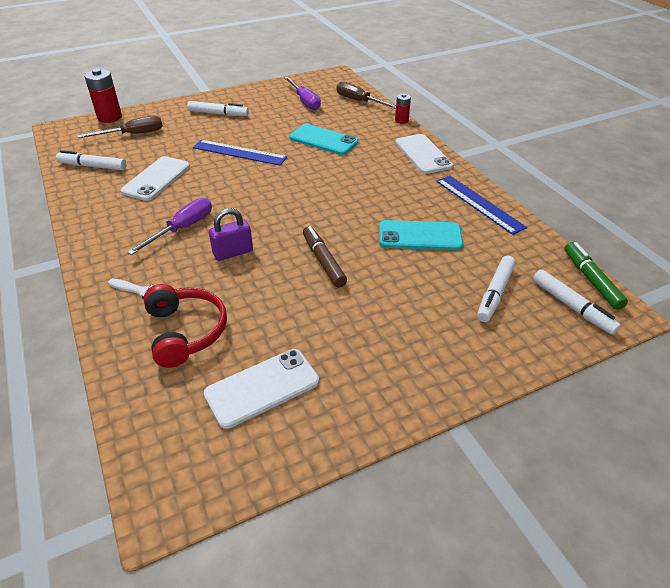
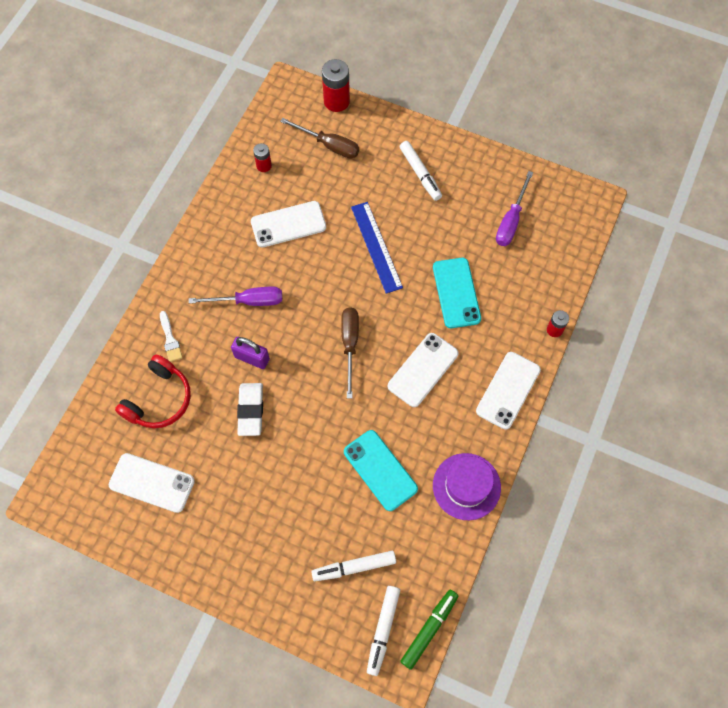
camera: 50 degrees right, 25 degrees up
(93, 166) = (264, 166): white marker -> red battery
(278, 278) = (251, 410): none -> white eraser
(323, 261) = (293, 425): brown marker -> none
(359, 101) = (557, 266): brown screwdriver -> brown screwdriver (350, 345)
(361, 178) = (423, 370): none -> white phone
(479, 203) = (466, 486): blue ruler -> purple hat

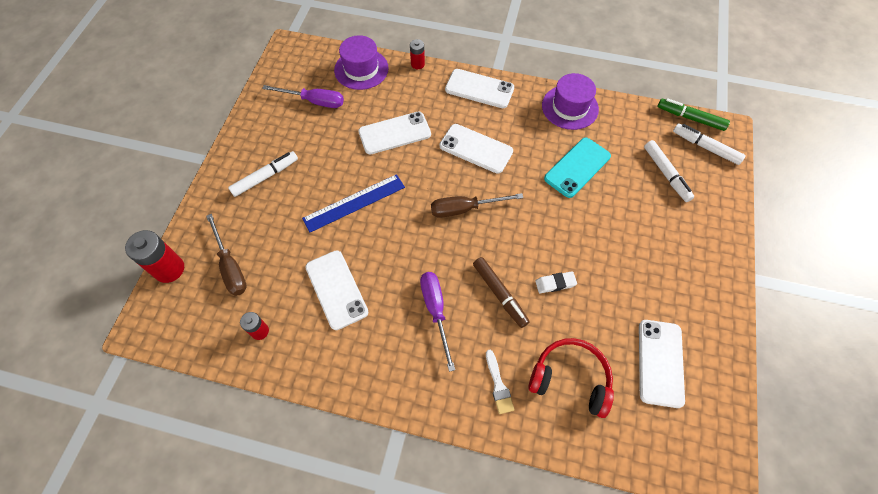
camera: 100 degrees left, 5 degrees down
(170, 339) = (498, 385): white brush -> white brush turned 105 degrees clockwise
(251, 410) = (555, 283): white eraser -> white eraser, size x0.65
(252, 358) = (499, 294): purple padlock -> brown marker
(329, 145) = (230, 266): brown screwdriver -> brown screwdriver turned 135 degrees clockwise
(383, 630) = (705, 147): white marker -> white marker turned 150 degrees counterclockwise
(456, 293) = (394, 133): turquoise phone -> white phone
(553, 270) = (361, 69): none -> purple hat

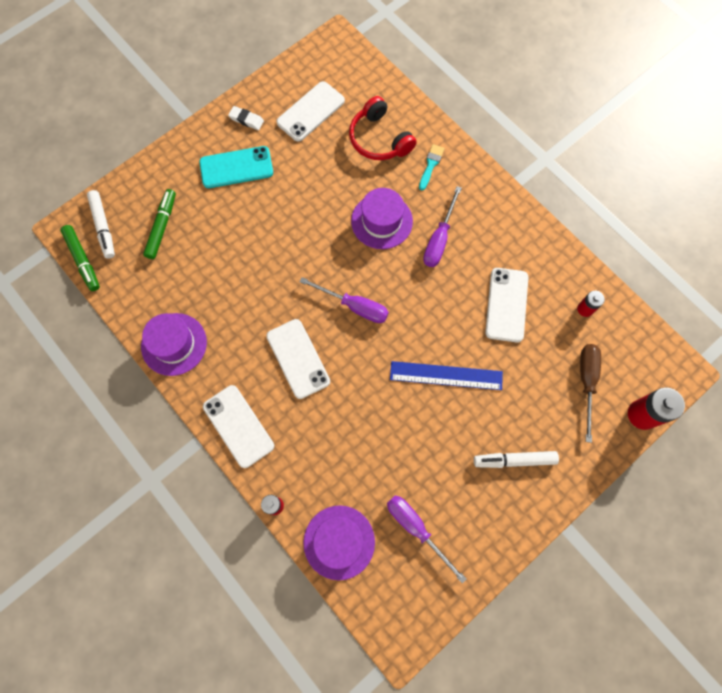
camera: 145 degrees left, 10 degrees up
(394, 133) = (360, 428): white phone -> none
(465, 209) = (354, 306): brown screwdriver -> purple screwdriver
(498, 385) = (431, 165): white brush -> turquoise brush
(499, 294) = (381, 221): brown marker -> purple hat
(555, 283) = (334, 202): white eraser -> white eraser (246, 120)
(577, 167) = (227, 281): turquoise phone -> turquoise phone (236, 167)
(666, 174) = (162, 227): white marker -> green marker

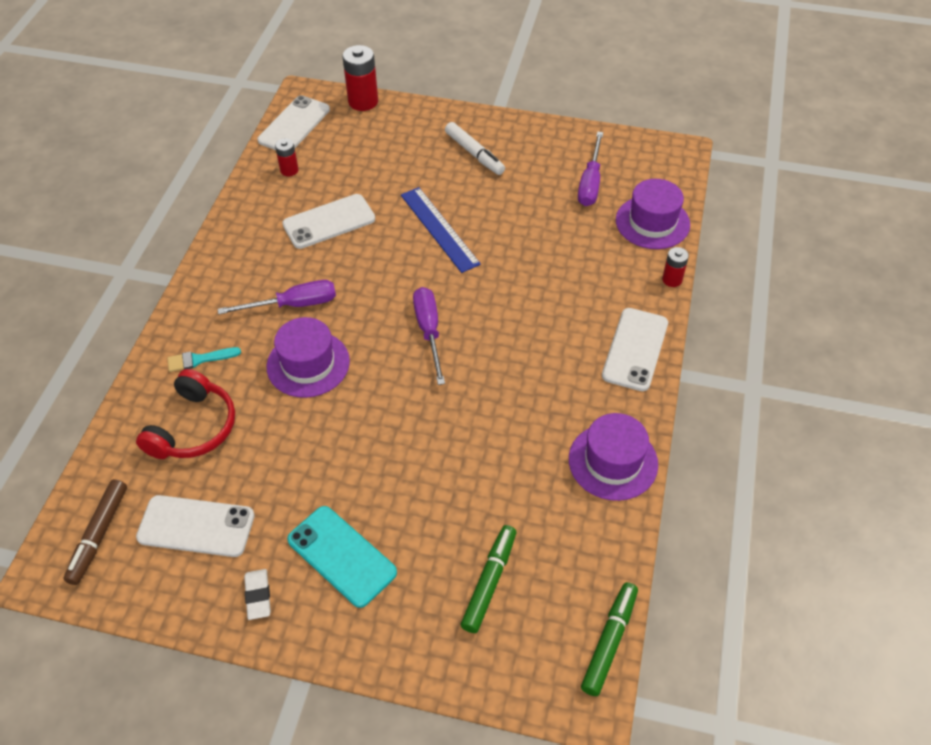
camera: 125 degrees left, 20 degrees down
(103, 227) = (547, 654): white marker -> none
(162, 227) = (489, 582): green marker -> green marker turned 135 degrees clockwise
(298, 358) = (525, 344): white phone -> white phone (294, 125)
(341, 68) = (98, 535): none -> brown marker
(586, 382) = (362, 142): brown screwdriver -> none

